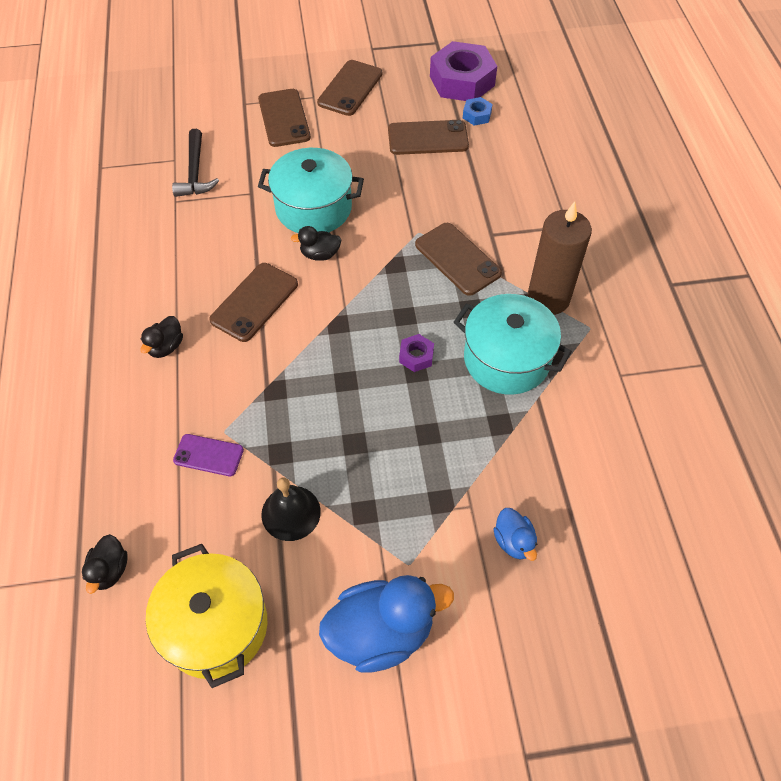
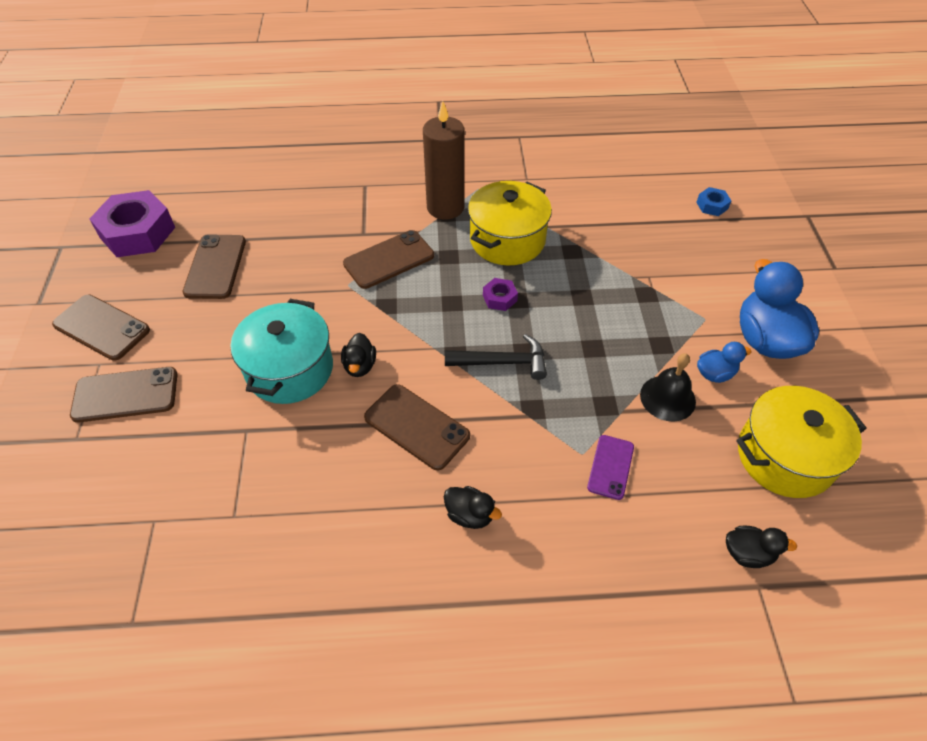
camera: 85 degrees left, 5 degrees down
(195, 172) = (188, 494): black hammer -> black hammer (502, 362)
(477, 115) = (196, 227): blue nut -> blue nut (712, 205)
(506, 359) = (507, 240): turquoise pot -> yellow pot
(514, 541) = (677, 255): blue duck -> blue duck (715, 373)

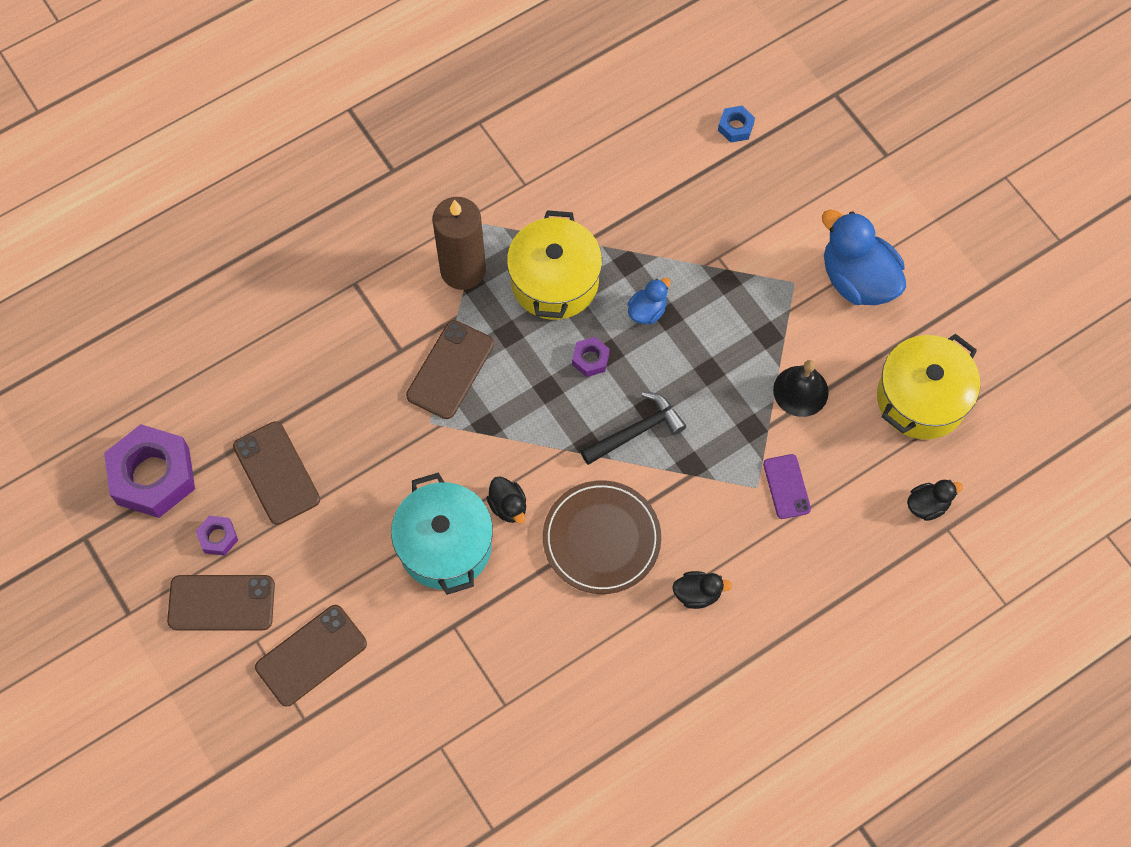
camera: 30 degrees left, 15 degrees up
(140, 286) = (218, 537): none -> purple nut
(416, 426) = (601, 539): brown phone -> brown plate
(715, 373) = (829, 342): blue duck -> blue duck (647, 311)

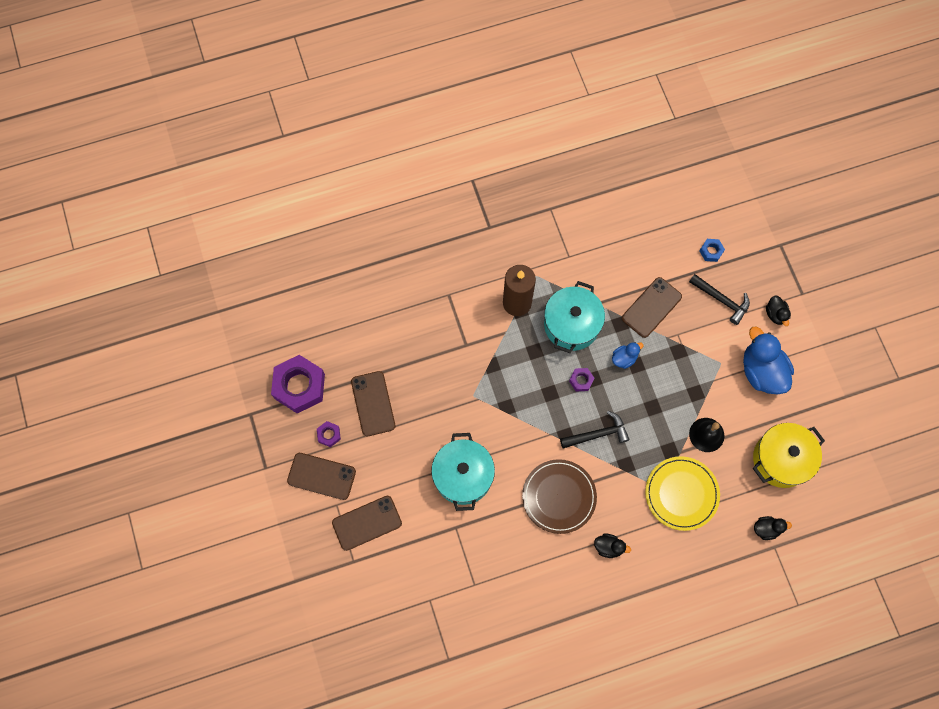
camera: 15 degrees right, 5 degrees up
(450, 370) = (493, 365): brown phone -> brown phone (651, 307)
(508, 506) = (507, 461): black duck -> black duck (775, 314)
(554, 281) = (571, 324): yellow pot -> turquoise pot
(770, 192) = (721, 300): none -> black hammer
(786, 486) = (681, 494): purple phone -> yellow plate

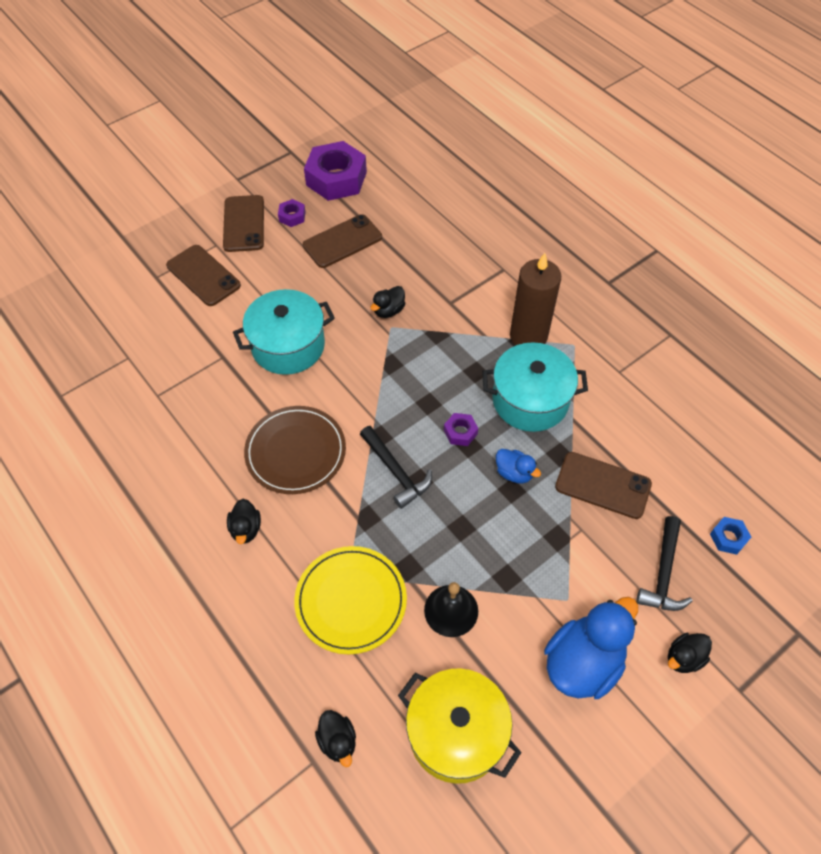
camera: 70 degrees right, 15 degrees down
(457, 392) = (388, 310): none -> black duck

